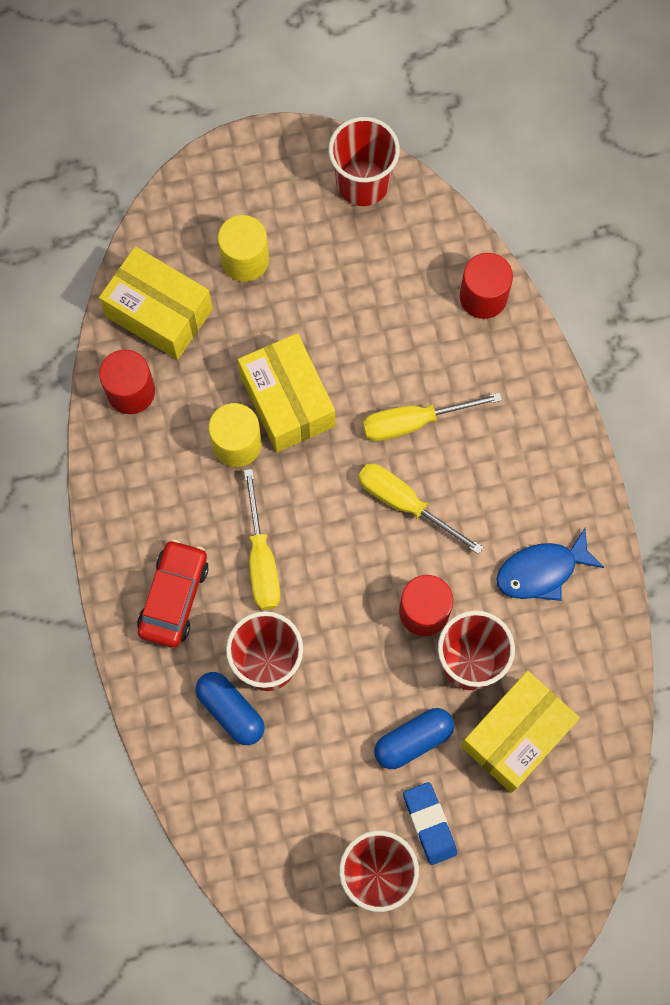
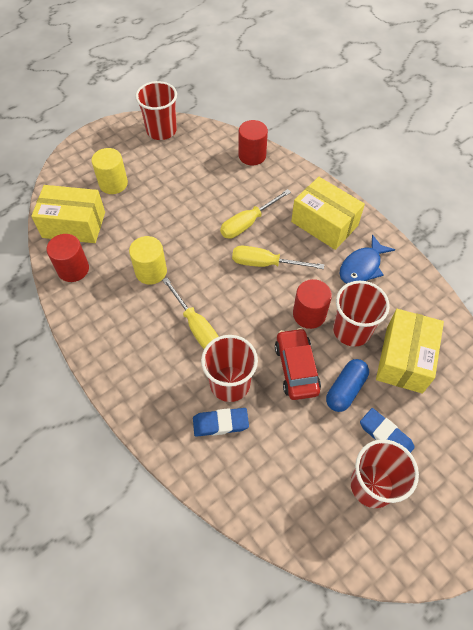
camera: 25 degrees left, 15 degrees down
(174, 597) = (150, 370): red car -> red car (296, 368)
(230, 711) = (220, 423): blue capsule -> blue eraser
(287, 401) = (170, 239): yellow box -> yellow box (324, 223)

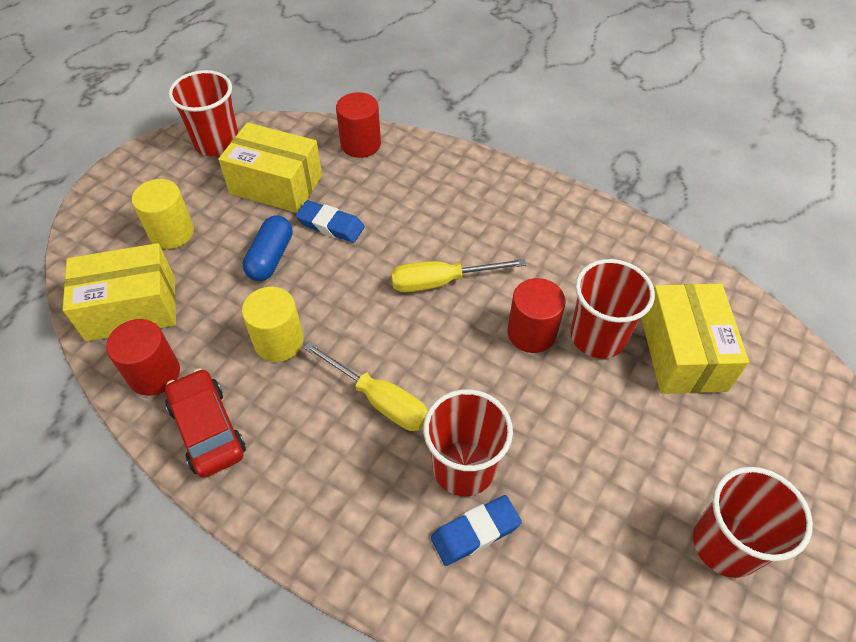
camera: 20 degrees left, 5 degrees down
(248, 223) = (393, 234): yellow screwdriver -> none
(296, 368) = (547, 413): red car -> red car (207, 429)
(324, 223) = (497, 207): yellow box -> yellow box (276, 184)
(345, 389) = (627, 420): blue capsule -> blue capsule (271, 258)
(362, 266) = (572, 248): blue fish -> none
(385, 436) = (709, 466): blue eraser -> blue eraser (330, 225)

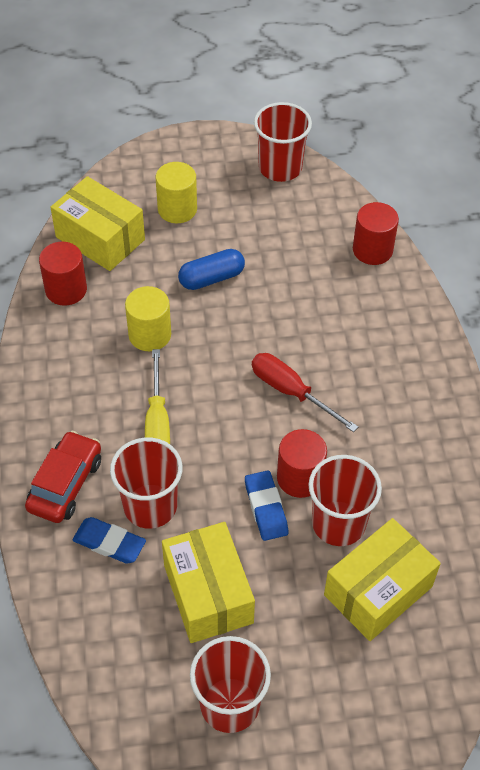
camera: 50 degrees right, 0 degrees up
(207, 429) = (54, 347): red car -> red car (65, 484)
(276, 184) = (278, 231): yellow box -> yellow box (208, 593)
(330, 225) = (275, 290): blue eraser -> blue eraser (266, 508)
(441, 282) = (291, 392): yellow screwdriver -> red screwdriver

